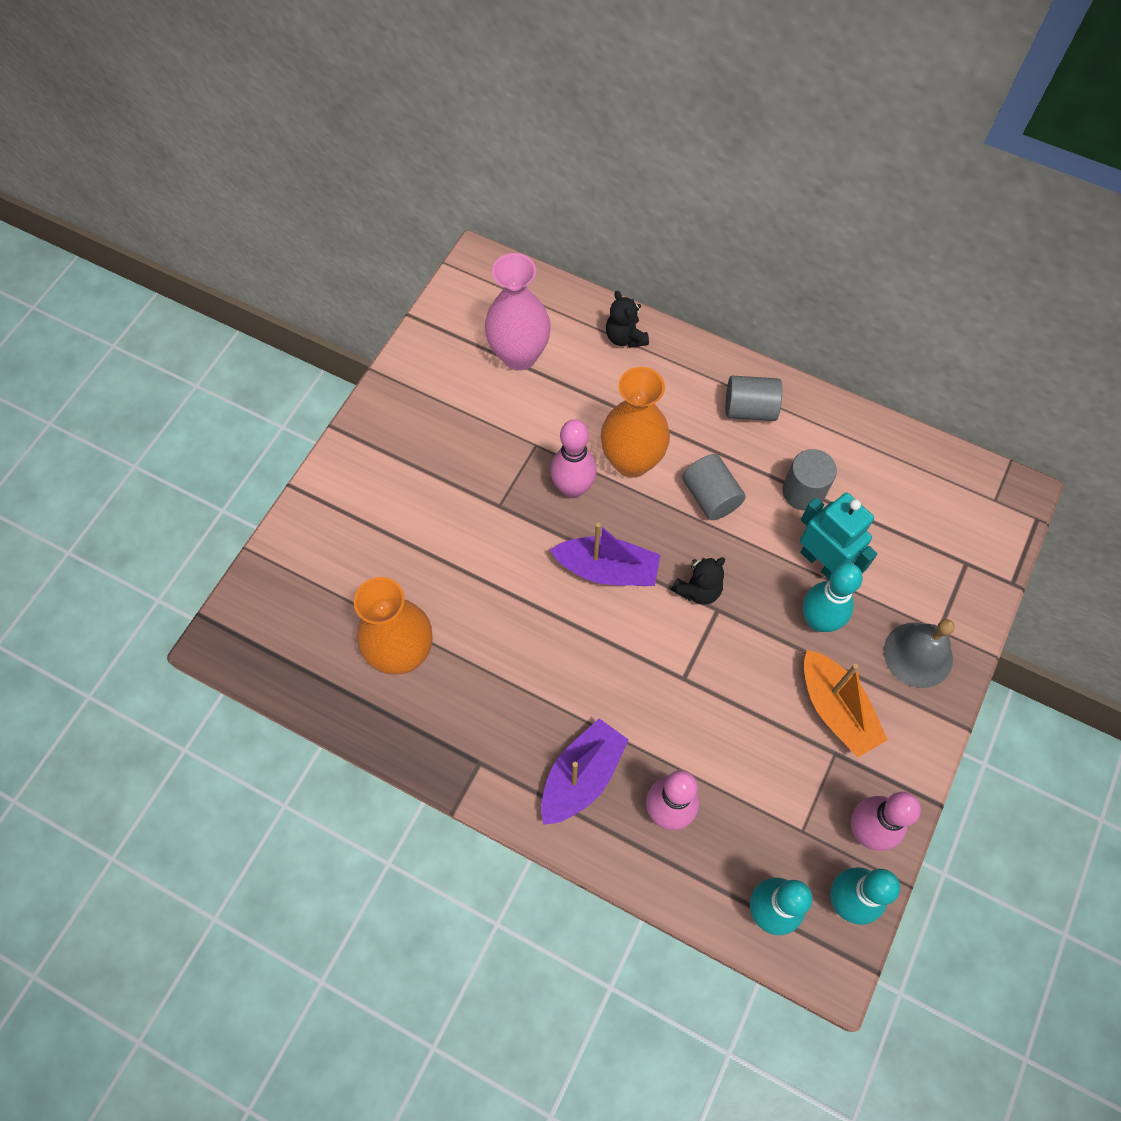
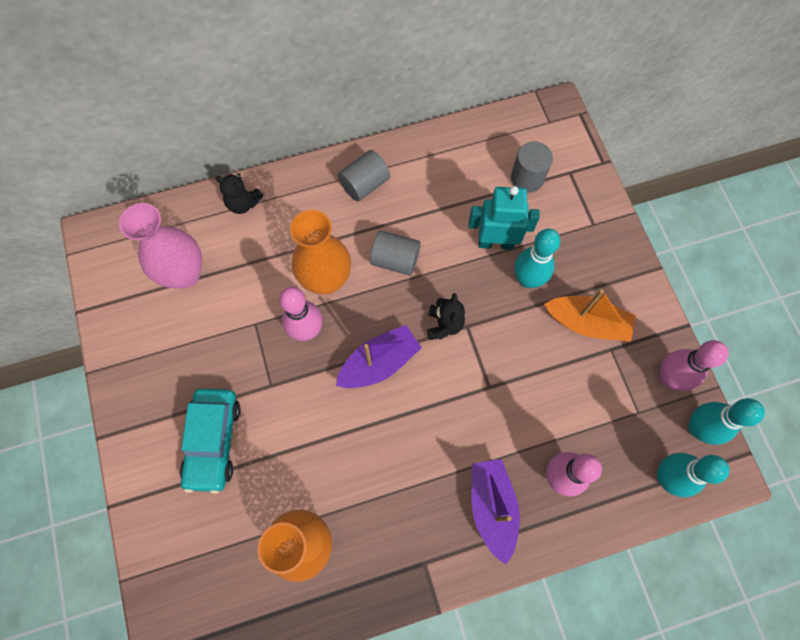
camera: 45 degrees left, 5 degrees up
(411, 508) = (213, 441): none -> turquoise car
(803, 492) = (444, 209): grey cylinder -> grey cylinder (527, 178)
(918, 654) = (597, 249): grey bell -> none

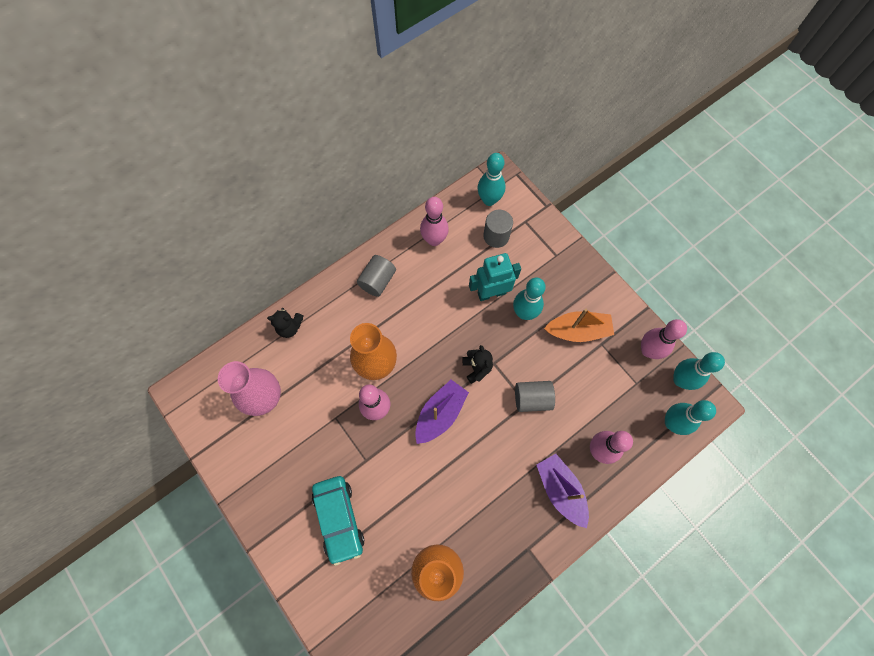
camera: 20 degrees left, 0 degrees up
(395, 260) = (422, 331): grey cylinder -> grey cylinder (532, 399)
(450, 159) = (434, 240): none -> pink bowling pin
(534, 133) = (489, 200): none -> turquoise bowling pin

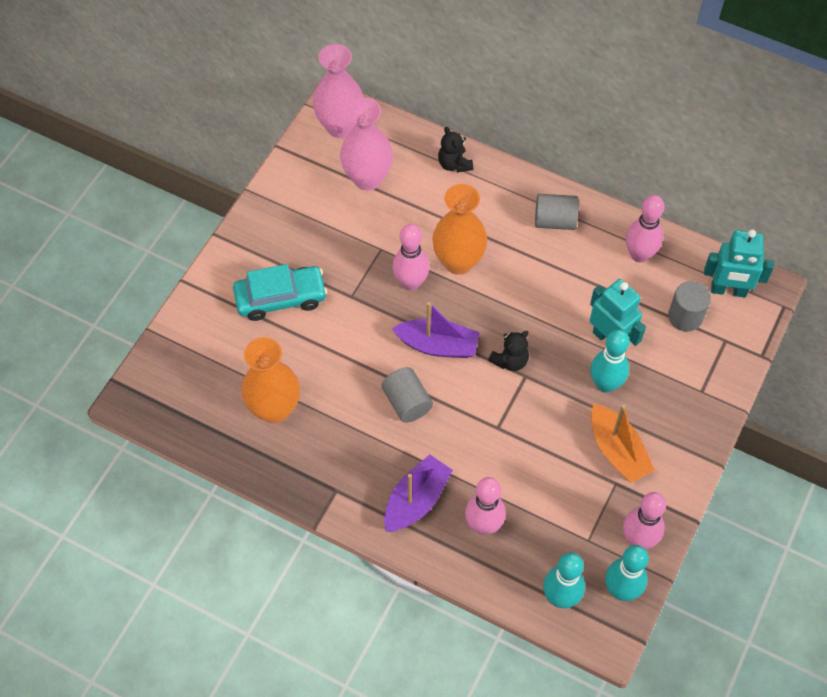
camera: 65 degrees right, 10 degrees down
(204, 397) = (340, 126): none -> pink vase
(339, 519) = (281, 298): turquoise car -> turquoise car turned 150 degrees counterclockwise
(489, 200) = (728, 290): turquoise bowling pin -> turquoise robot
(532, 399) = (505, 431): grey cylinder -> grey cylinder (407, 402)

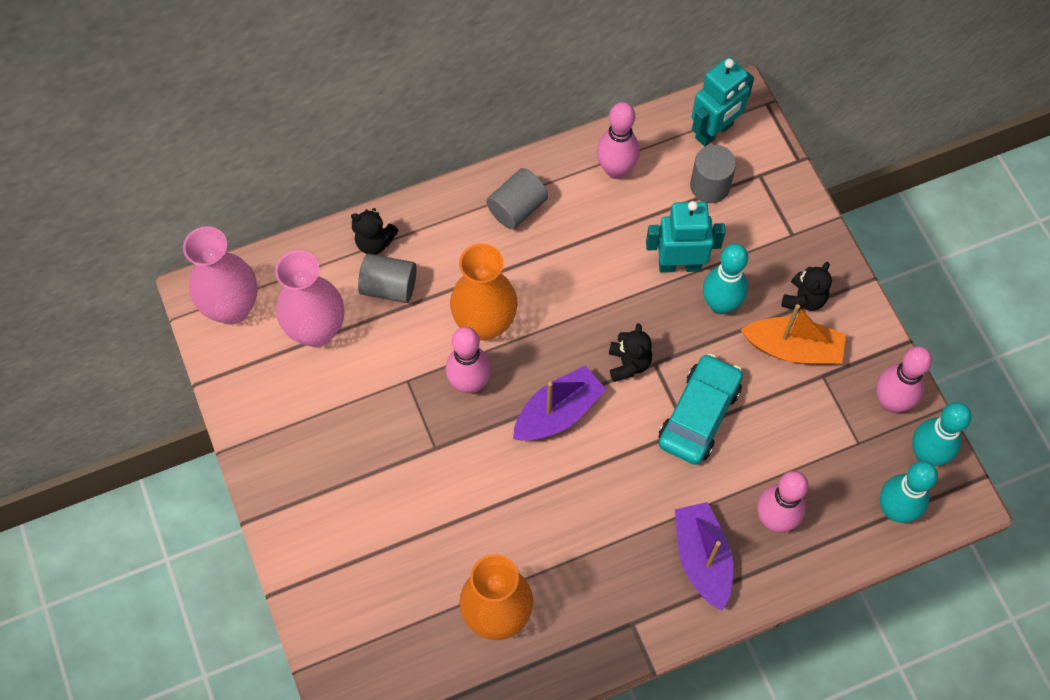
camera: 50 degrees left, 5 degrees up
(281, 298) = (378, 514): turquoise car -> turquoise car (699, 415)
(407, 402) = (594, 487): grey cylinder -> grey cylinder (389, 287)
(660, 432) = (804, 299): none -> black teddy bear

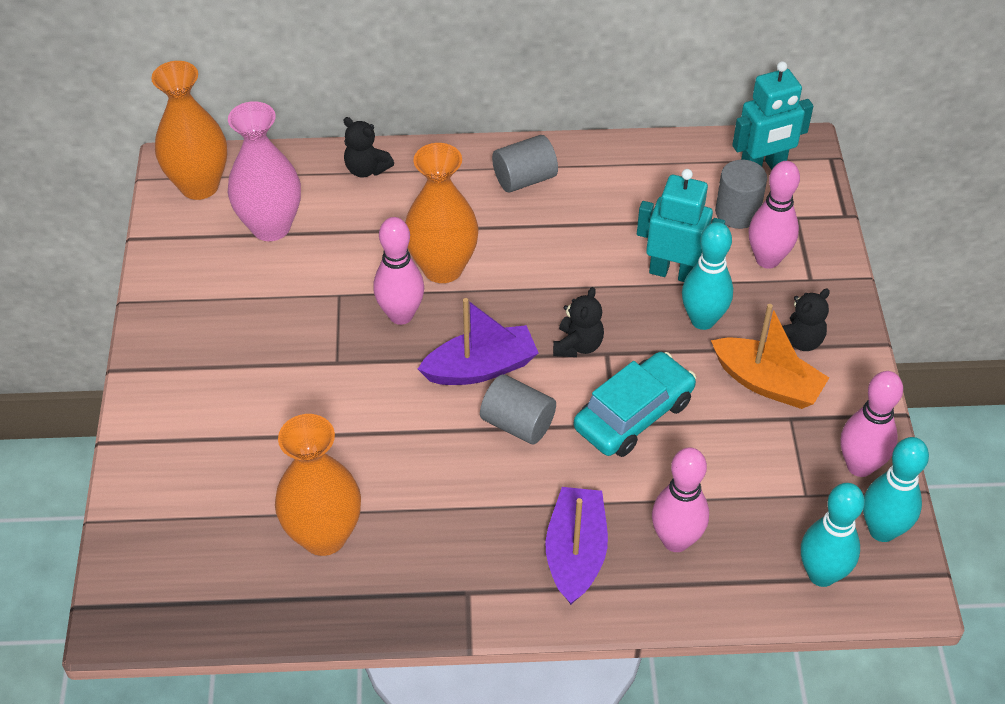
camera: 20 degrees right, 15 degrees down
(232, 308) = (199, 186): pink vase -> orange vase
(389, 287) = (361, 210): grey cylinder -> grey cylinder (517, 423)
(616, 170) = (643, 173): pink bowling pin -> pink bowling pin (767, 259)

